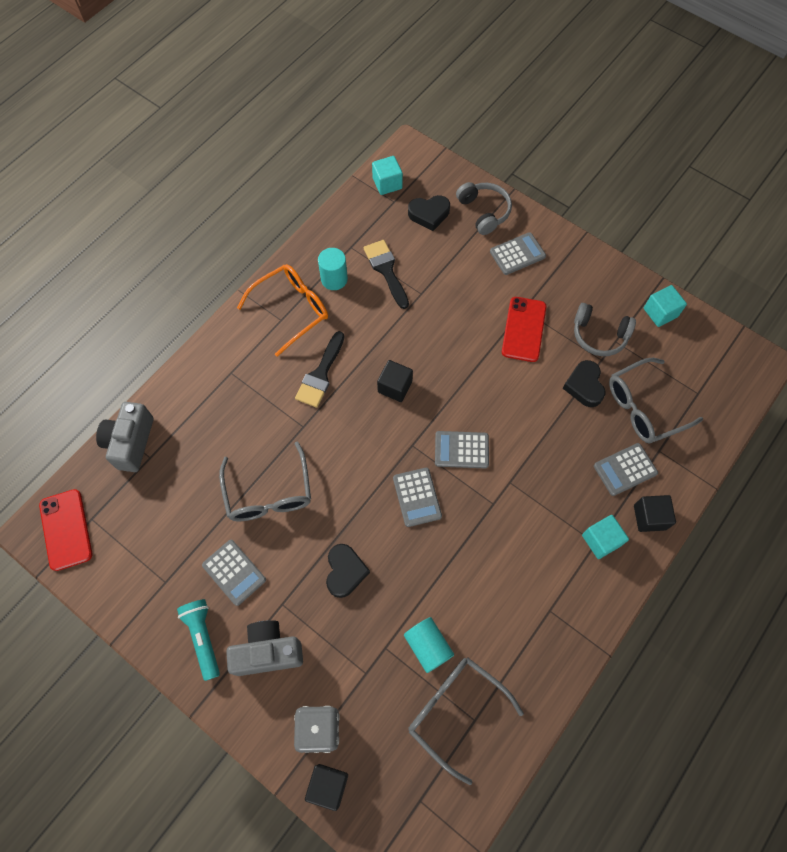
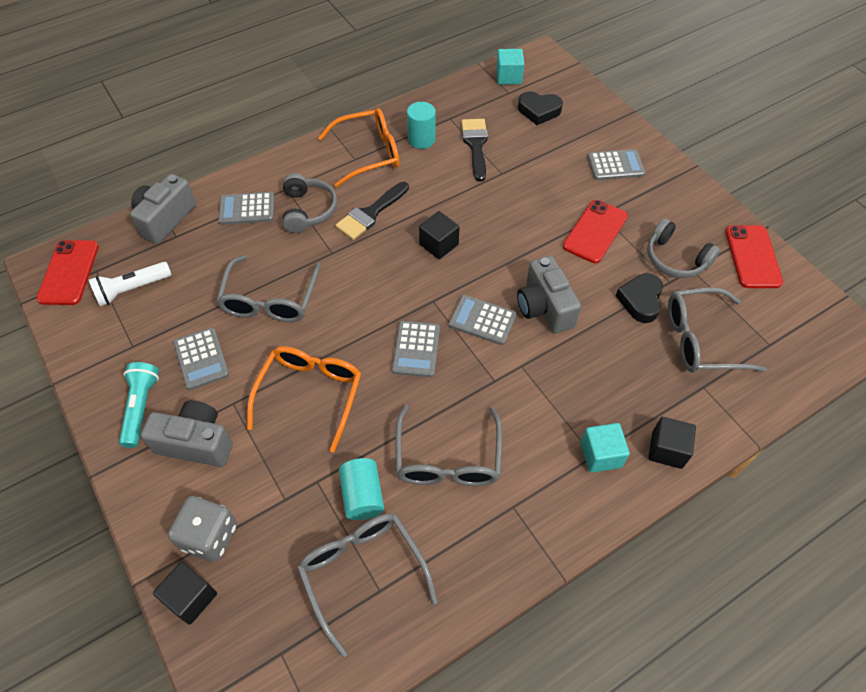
camera: 20 degrees right, 10 degrees down
(136, 526) = (132, 289): none -> white flashlight
(345, 571) = (310, 394): black heart -> orange glasses
(483, 588) = (448, 459): none -> grey glasses
(484, 212) = (595, 122): grey headphones -> grey headphones (308, 210)
(508, 419) = (544, 307): none -> grey camera
(625, 469) = (656, 393): grey calculator -> grey calculator (247, 209)
(660, 312) = (753, 257): turquoise cube -> red phone

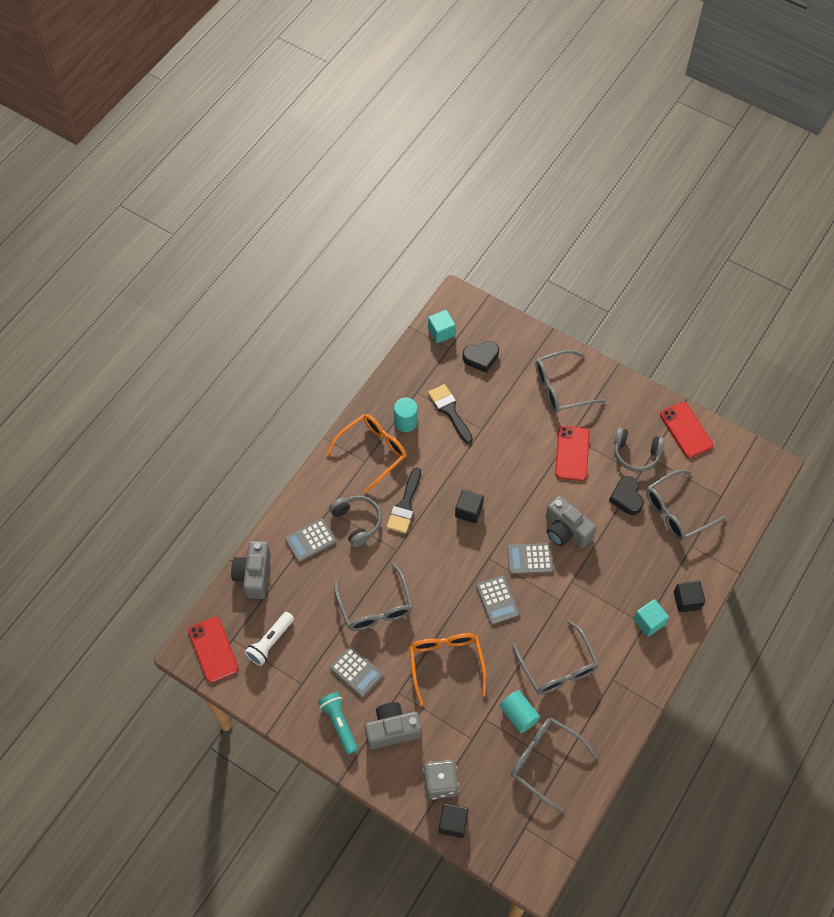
camera: 25 degrees left, 5 degrees up
(615, 165) = (561, 388): grey calculator -> grey glasses

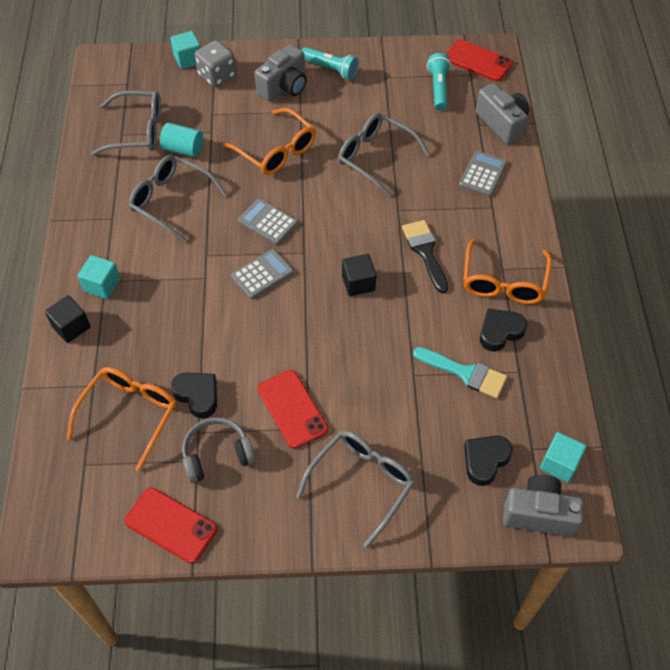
camera: 145 degrees right, 5 degrees down
(270, 642) = (438, 88): white flashlight -> turquoise flashlight
(356, 671) = (348, 106): grey calculator -> none
(357, 522) = (456, 212): grey headphones -> none
(405, 422) = (500, 332): turquoise cylinder -> black heart
(449, 411) = (465, 373): black brush -> turquoise brush
(453, 823) = (188, 59): black cube -> turquoise cube
(566, 531) = (243, 322): grey camera -> grey camera (539, 514)
(677, 511) = (129, 414): grey glasses -> orange glasses

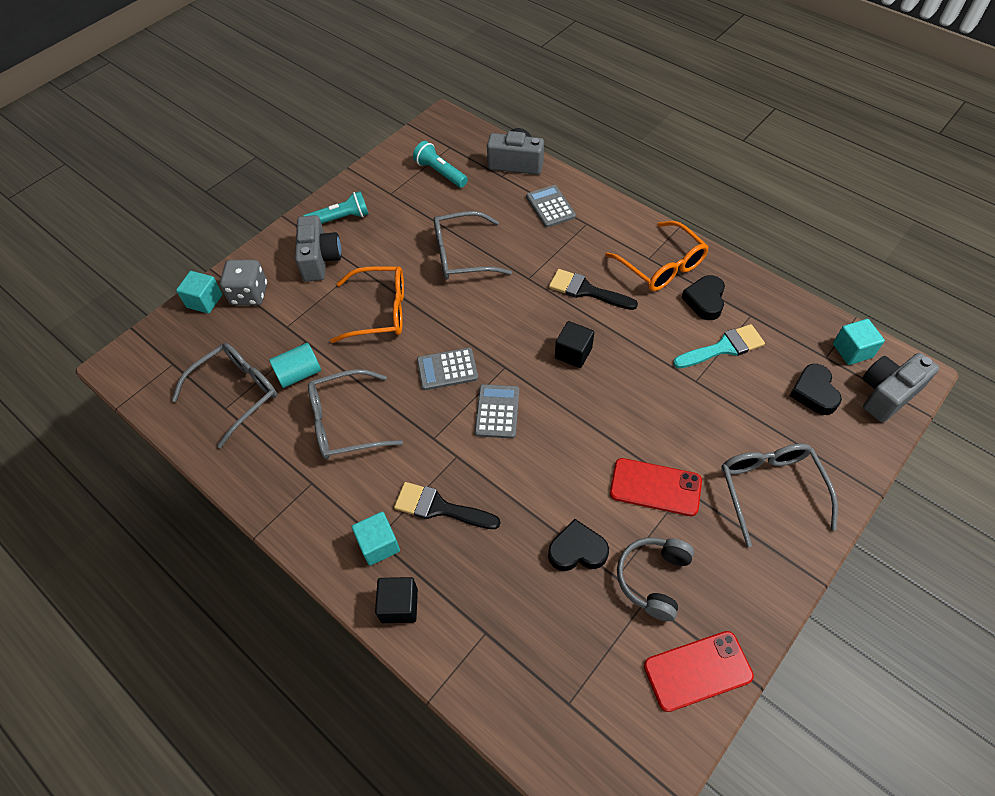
camera: 45 degrees left, 0 degrees up
(129, 414) = (547, 622): orange glasses -> none
(157, 297) = (439, 508): none -> black brush
(478, 61) = (442, 134): red phone -> none

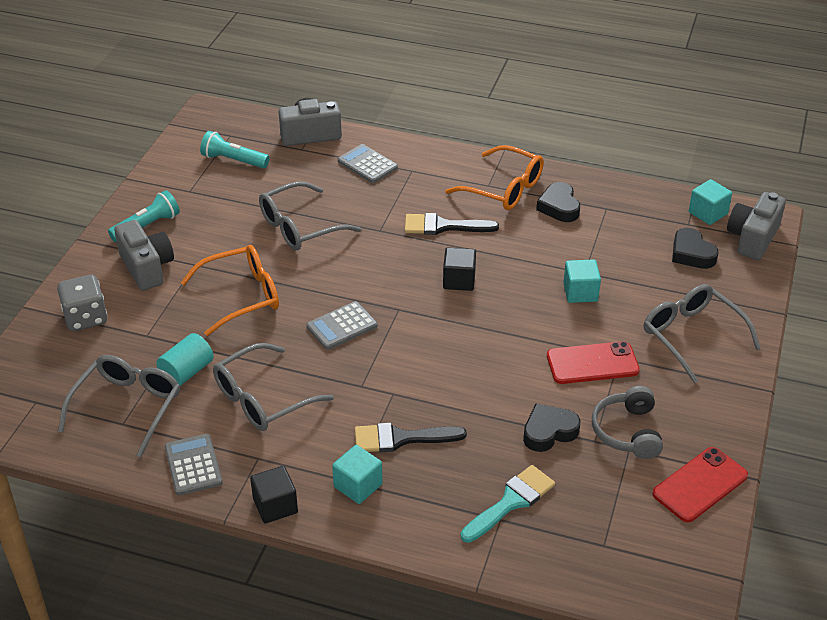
camera: 25 degrees left, 15 degrees down
(204, 301) = (36, 337): turquoise cube -> turquoise cube (580, 292)
(399, 605) = (407, 525): black cube -> black cube (275, 506)
(497, 411) = (412, 347): grey calculator -> grey calculator (193, 465)
(723, 347) = (595, 240): turquoise brush -> turquoise brush (511, 502)

